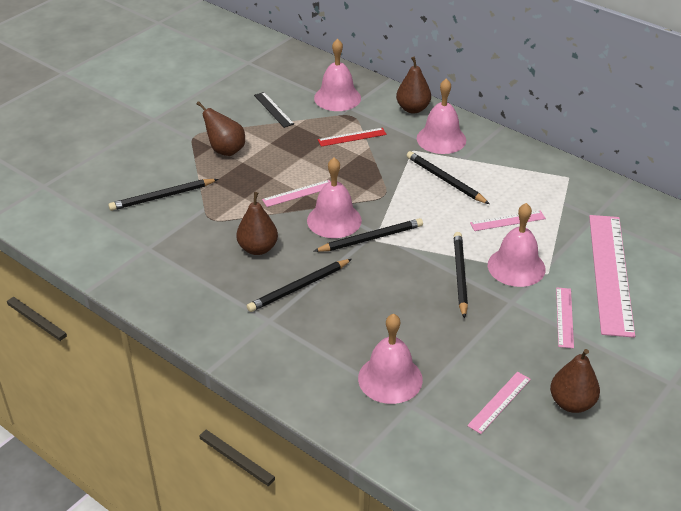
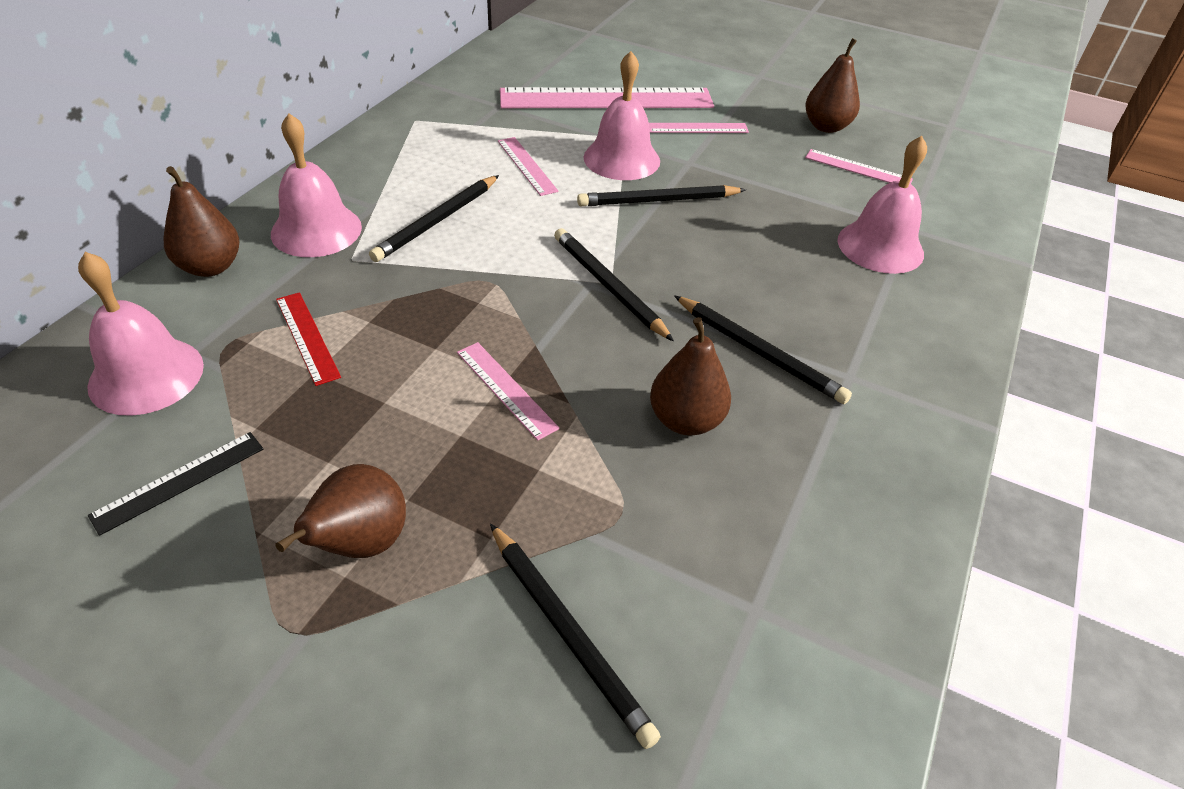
camera: 105 degrees left, 5 degrees up
(334, 220) = (574, 332): pink bell -> none

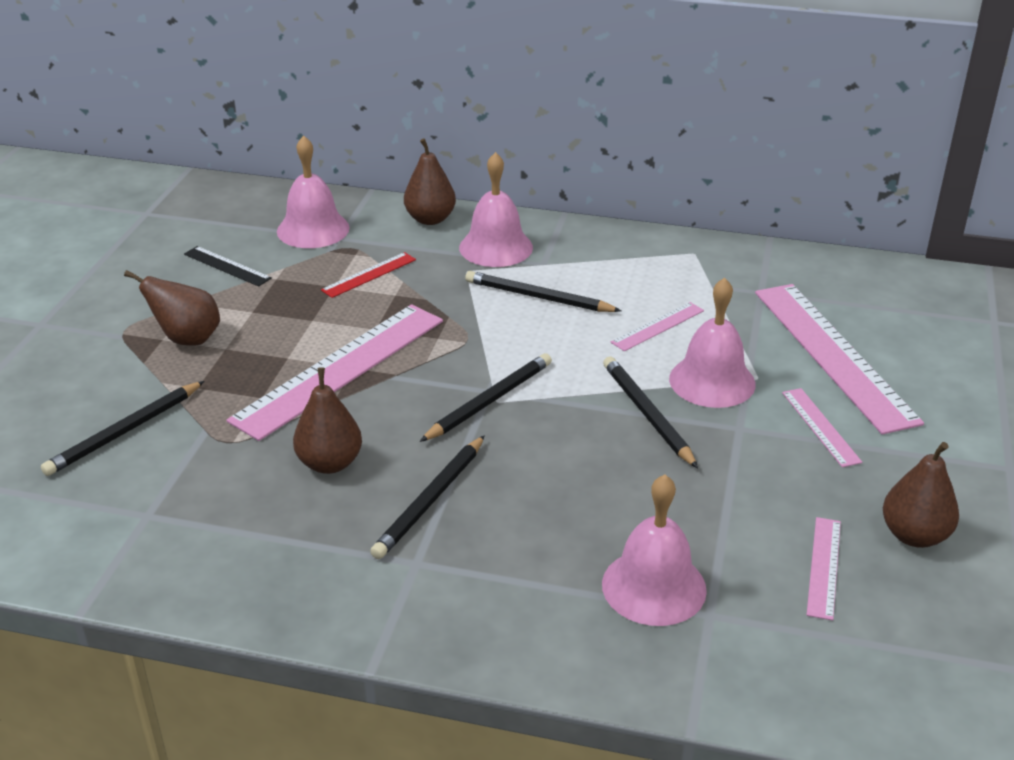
camera: 80 degrees right, 10 degrees down
(506, 389) = (340, 369): pink ruler -> pink ruler, size x2.20

